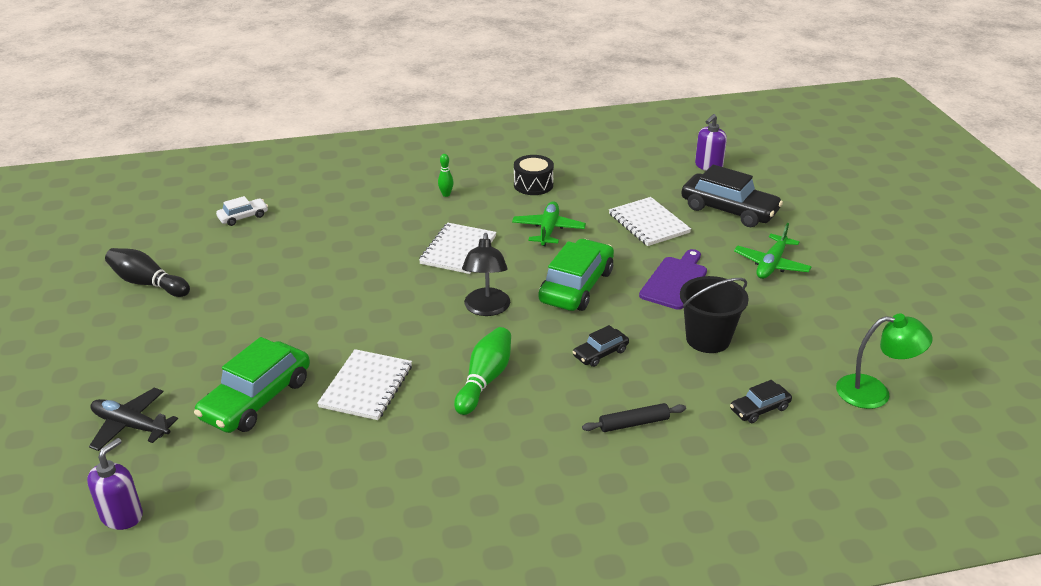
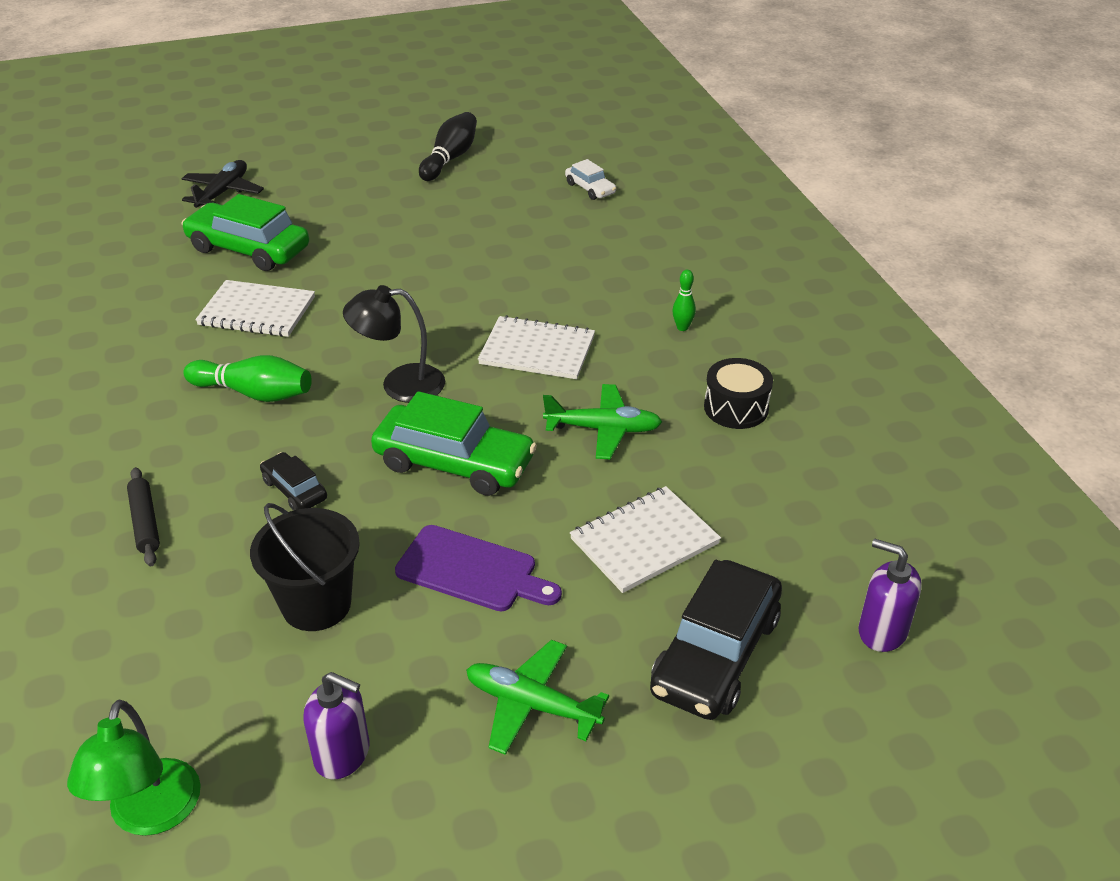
camera: 85 degrees right, 5 degrees up
(122, 516) = (106, 211): purple soap dispenser -> purple soap dispenser (342, 754)
(759, 409) = (144, 655): black car -> none

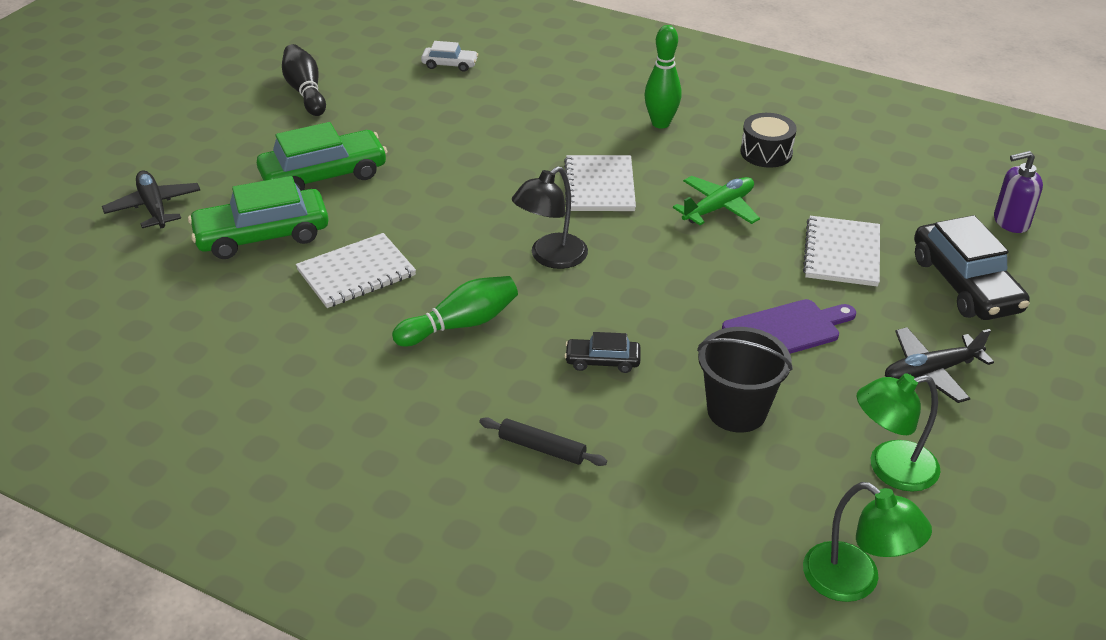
camera: 45 degrees left, 0 degrees up
(342, 754) = (890, 469): purple soap dispenser -> green lamp
(454, 463) = (669, 281): green car -> green car (324, 175)
(531, 705) = (930, 372): green plane -> black plane
(537, 350) = (599, 186): white notebook -> white notebook turned 60 degrees counterclockwise
(682, 327) = (660, 123): green bowling pin -> green bowling pin, size x1.87

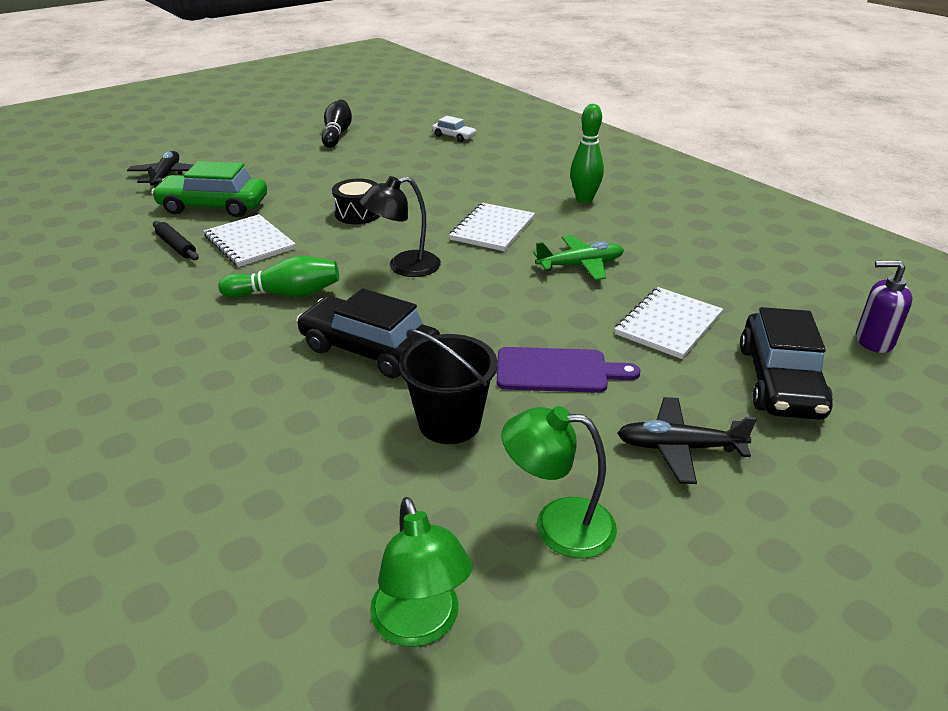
camera: 25 degrees right, 5 degrees down
(324, 175) = (295, 181): green car -> none
(356, 273) = (249, 242): white notebook -> white notebook turned 60 degrees clockwise
(542, 448) = (251, 400): black rolling pin -> black rolling pin (176, 246)
(602, 361) = (370, 349): black car -> black car, size x1.98
(766, 153) = (660, 236): black drum -> black drum (358, 213)

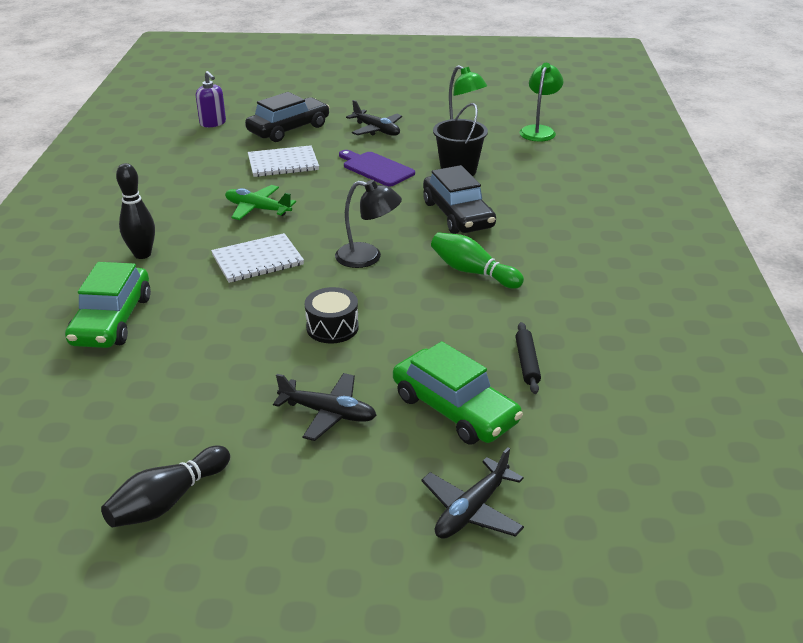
camera: 140 degrees left, 0 degrees up
(249, 242) = (459, 336): white notebook -> none
(297, 179) = (328, 413): none -> black plane
(454, 136) = (62, 406): white car -> none
(512, 167) = (112, 320): none -> green car
(584, 199) = (142, 254): green bowling pin -> black bowling pin

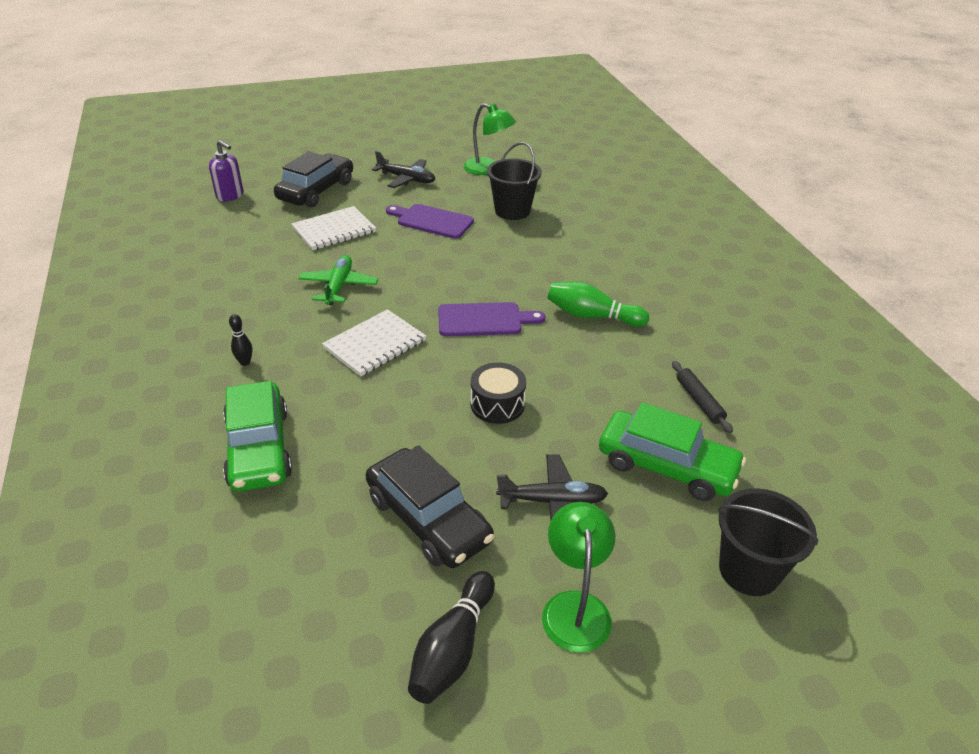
camera: 20 degrees left, 5 degrees up
(142, 254) = (245, 362): black bowling pin -> black bowling pin, size x0.53
(257, 209) = (339, 286): green plane -> green plane turned 90 degrees clockwise
(368, 257) = (484, 320): black lamp -> purple cutting board
(457, 215) = (541, 258): black car -> black car (428, 519)
(471, 510) = (749, 570): black plane -> black bucket
(539, 130) = (560, 158): green lamp -> green lamp (575, 607)

